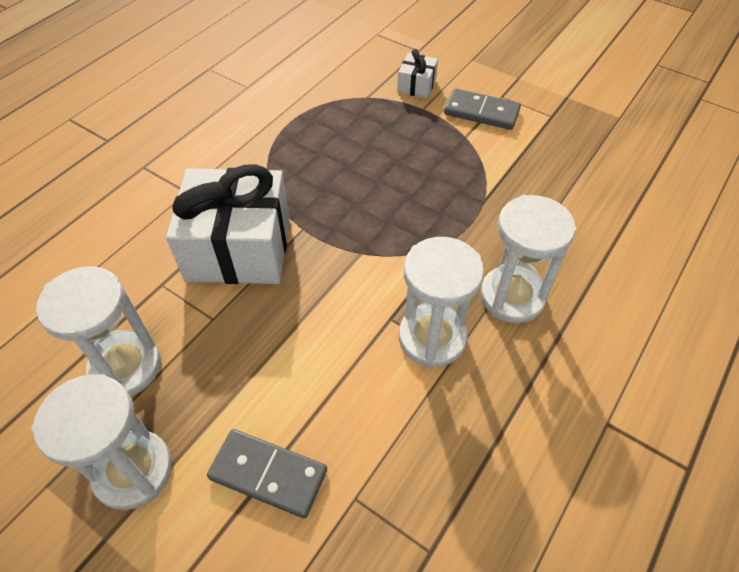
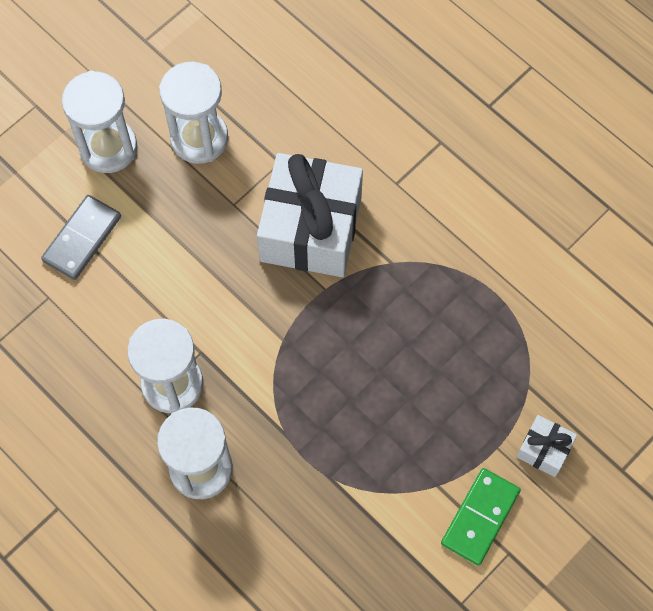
camera: 100 degrees right, 15 degrees up
(481, 112) = (480, 517): grey domino -> green domino

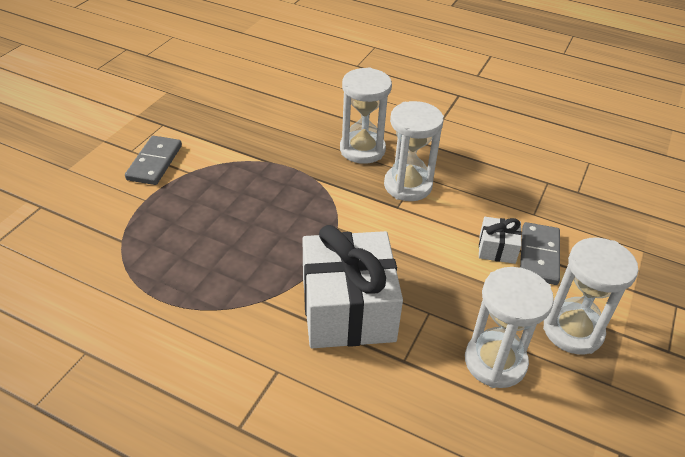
camera: 160 degrees right, 25 degrees down
(480, 517) = (154, 162): green domino -> grey domino
(544, 450) = (107, 205): white gift -> white gift (497, 249)

